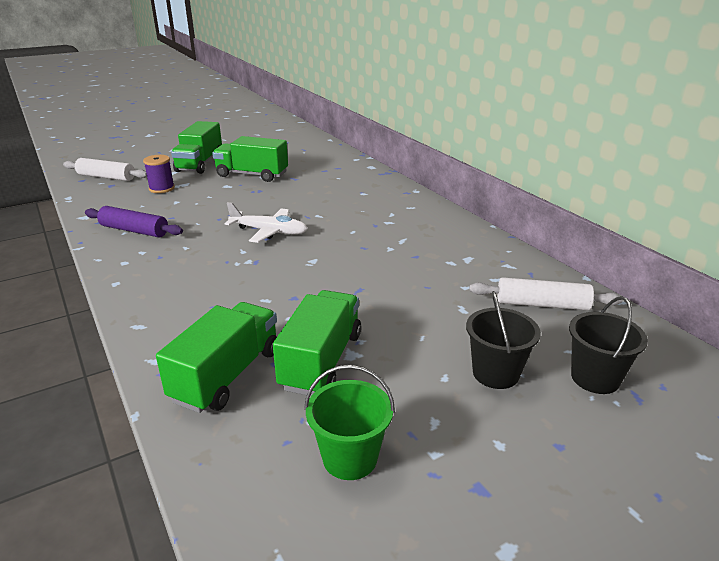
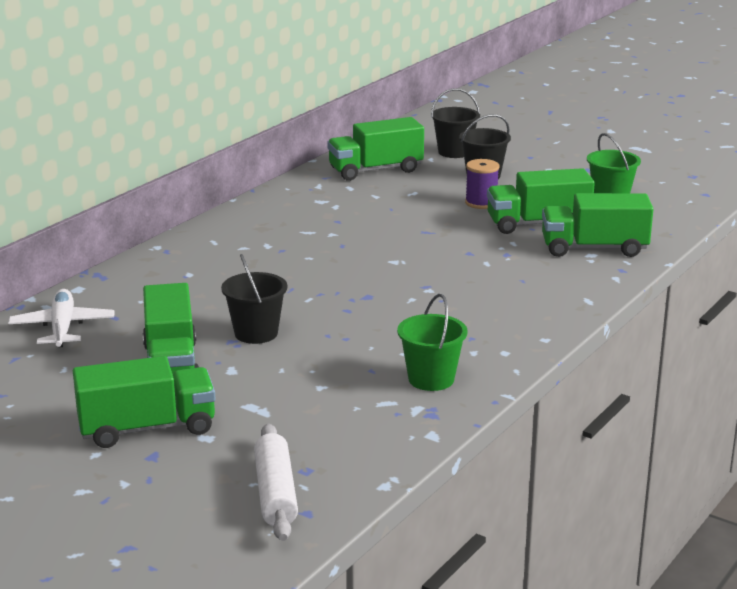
camera: 115 degrees left, 5 degrees down
(134, 230) = (431, 379): purple rolling pin -> green bucket
(162, 188) = (283, 418): purple spool -> purple spool (481, 203)
(259, 197) = (256, 333): none -> black bucket
(269, 231) = (352, 299): white plane -> white plane (62, 328)
(542, 304) = (375, 170): white rolling pin -> green truck

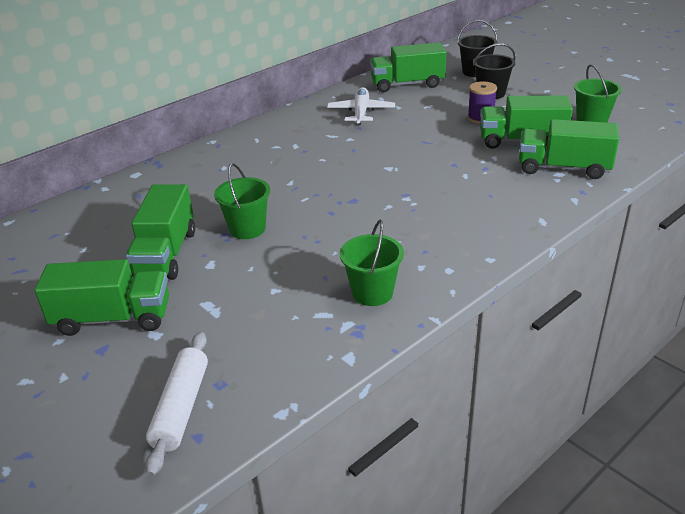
camera: 15 degrees right, 10 degrees up
(62, 328) = (104, 209): white plane -> white plane (361, 112)
(256, 333) = (247, 229): black bucket -> green bucket

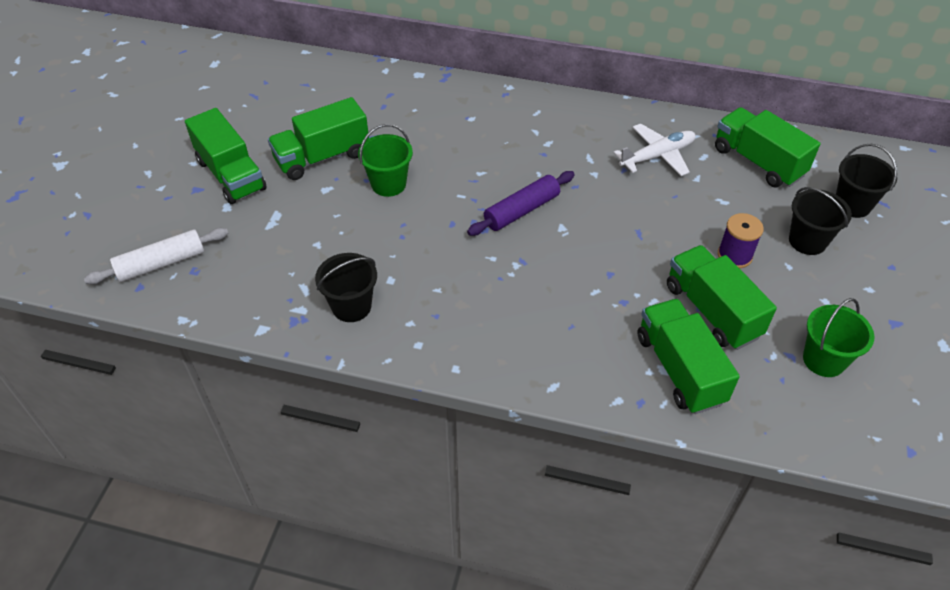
camera: 55 degrees right, 15 degrees up
(352, 178) = (521, 210): none -> purple rolling pin
(372, 293) = (351, 306): green bucket -> black bucket

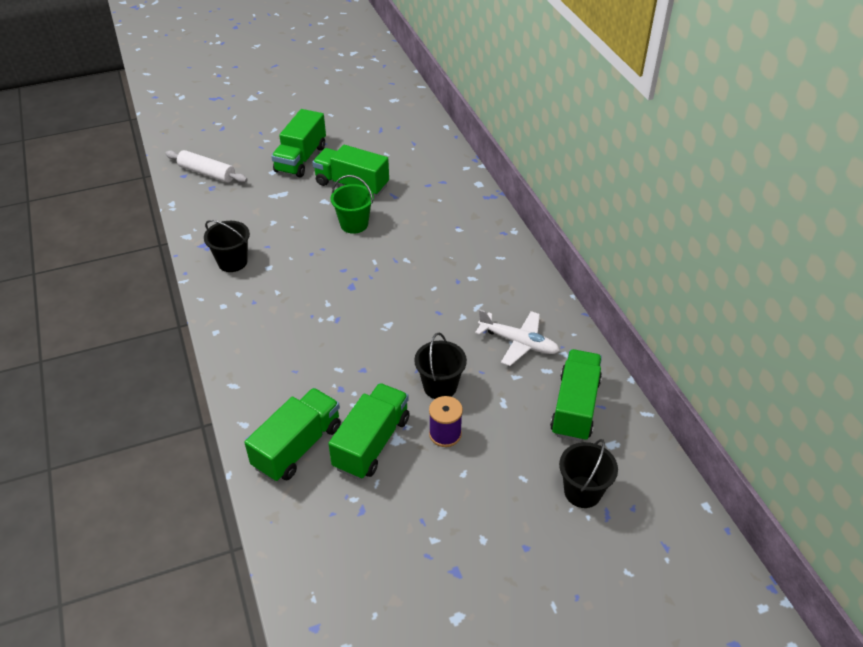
camera: 55 degrees right, 5 degrees down
(521, 210) = (386, 296): purple rolling pin -> none
(807, 241) = (505, 475): black bucket -> black bucket (440, 386)
(824, 360) = (373, 534): green bucket -> none

